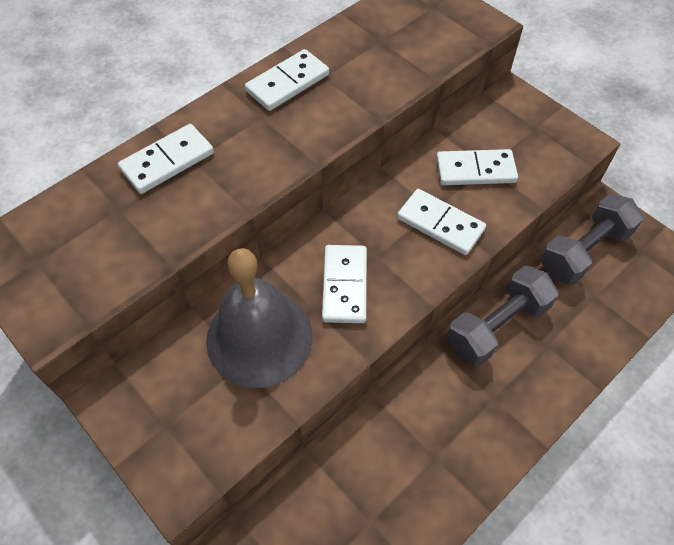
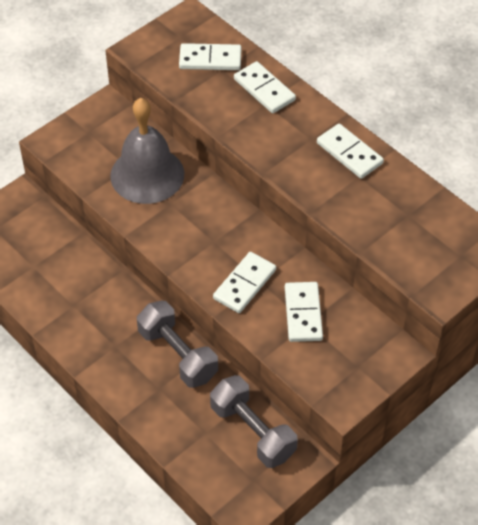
camera: 90 degrees right, 5 degrees down
(344, 285) = (187, 221): white domino -> white domino (210, 59)

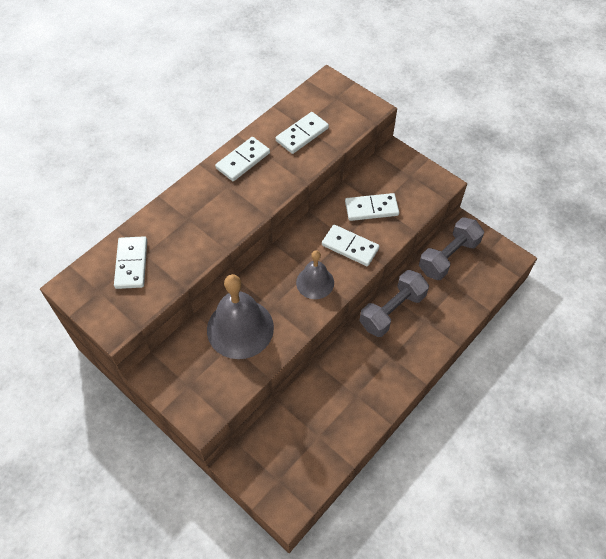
camera: 95 degrees left, 5 degrees up
(197, 245) = (315, 282): none -> grey bell
(264, 89) = (171, 220): white domino -> white domino (302, 134)

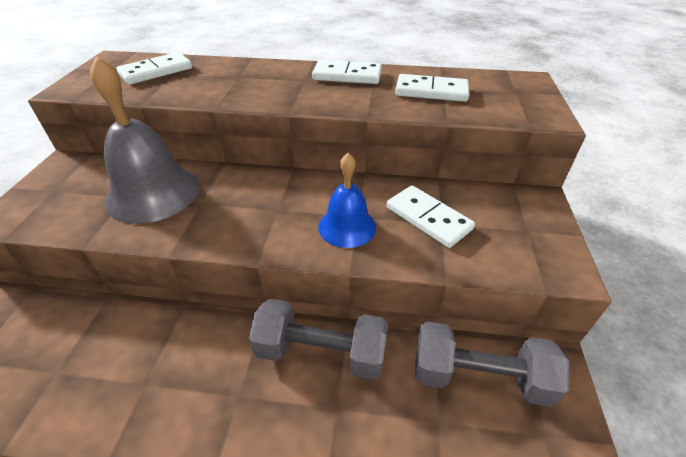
camera: 55 degrees right, 15 degrees down
(315, 282) = (263, 221): grey bell -> none
(350, 247) = (347, 226): white domino -> blue bell

